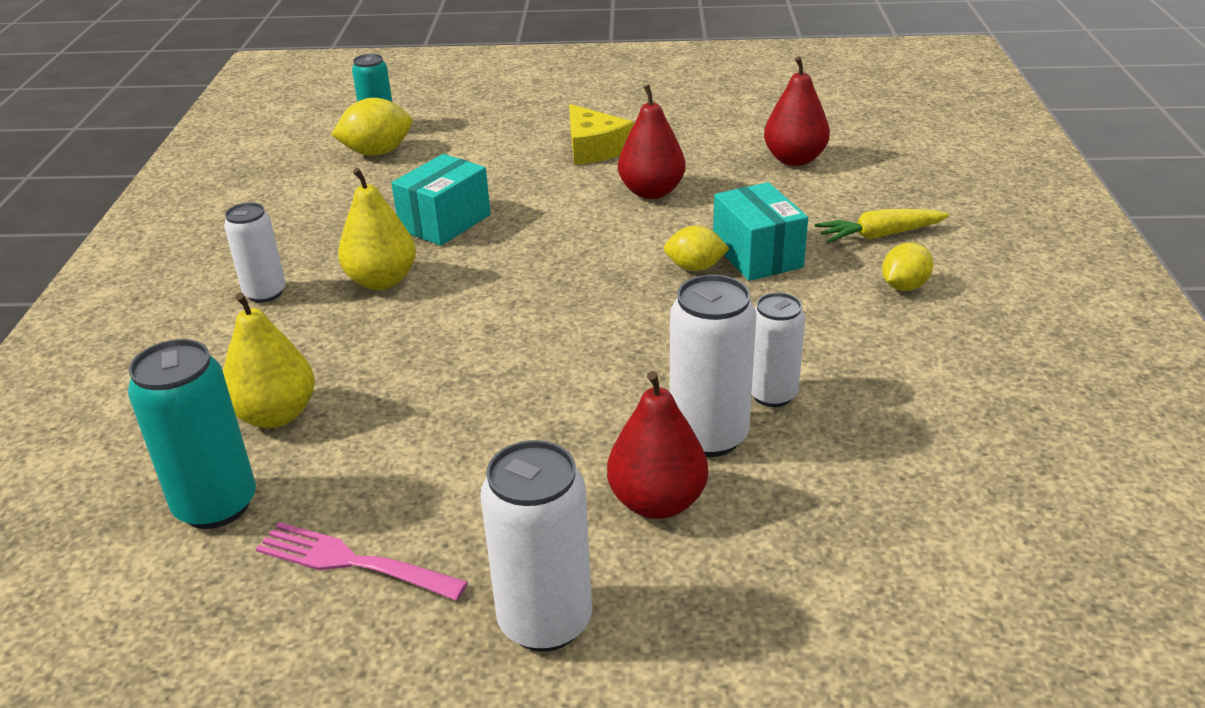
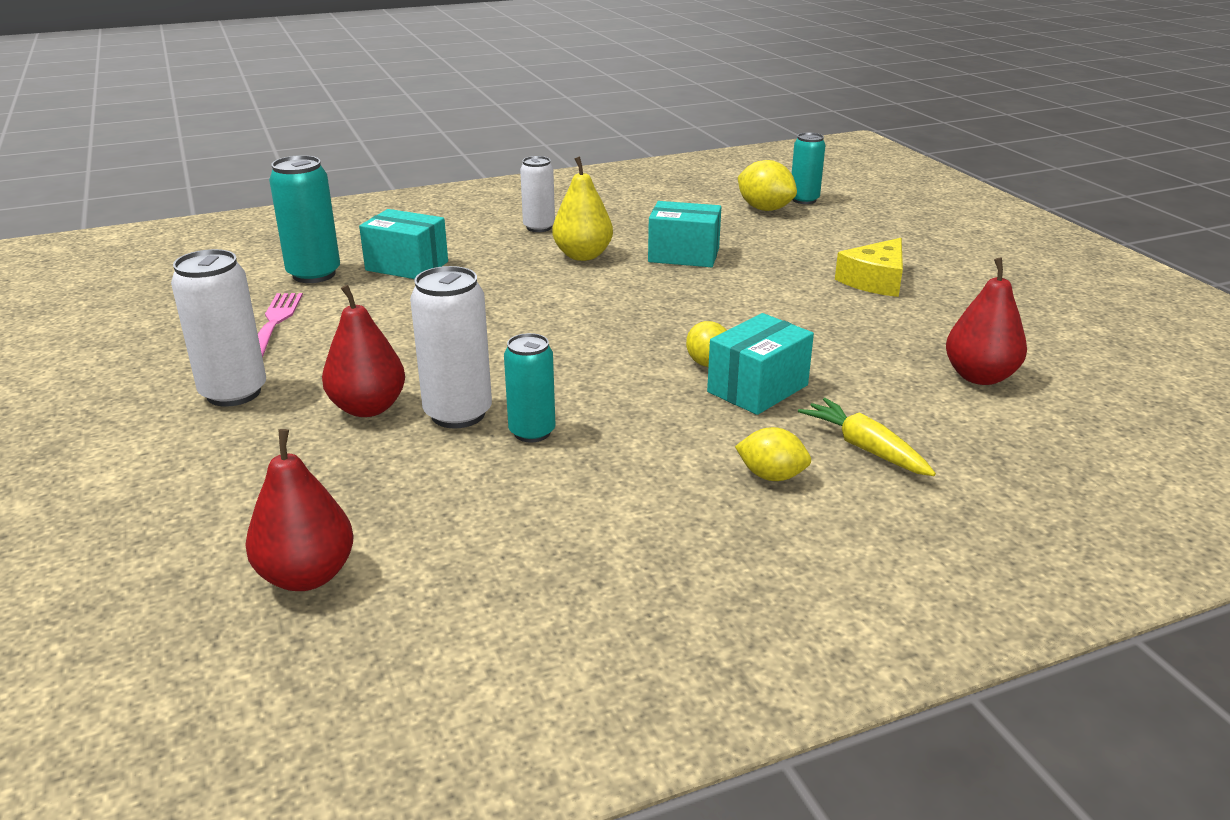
camera: 65 degrees right, 5 degrees down
(276, 415) = (407, 266): yellow pear -> turquoise box
(651, 192) = (823, 320): red pear -> red pear (307, 576)
(772, 394) = (532, 432): white can -> turquoise can

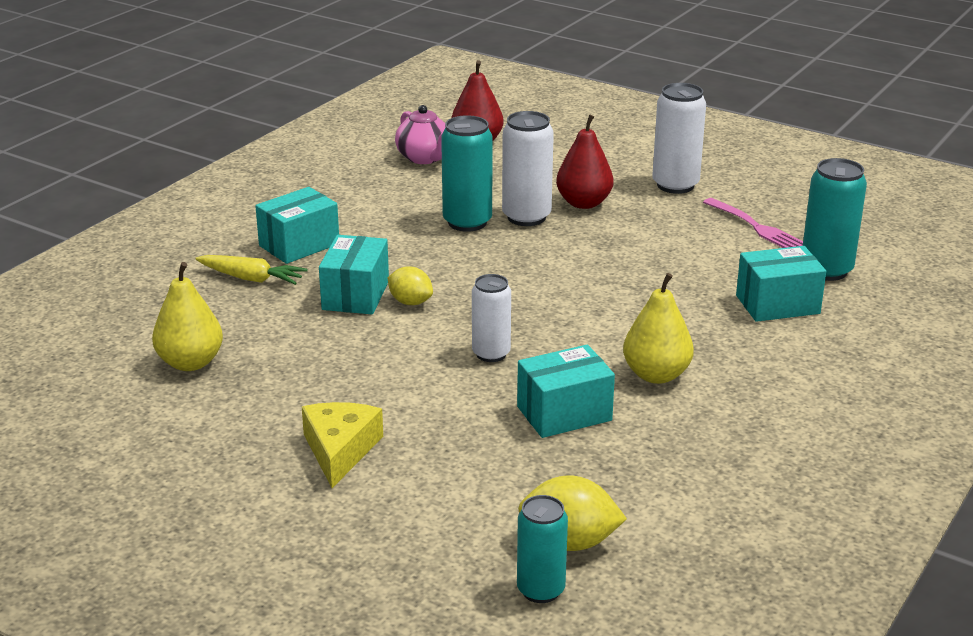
camera: 145 degrees right, 0 degrees up
(431, 573) = (424, 158): none -> pink teapot
(532, 432) = (467, 222): turquoise can -> turquoise can, size x1.50
(539, 227) = (760, 398): white can -> white can (491, 354)
(771, 476) = (299, 245): yellow lemon -> turquoise box
(979, 377) = (190, 363): red pear -> yellow pear

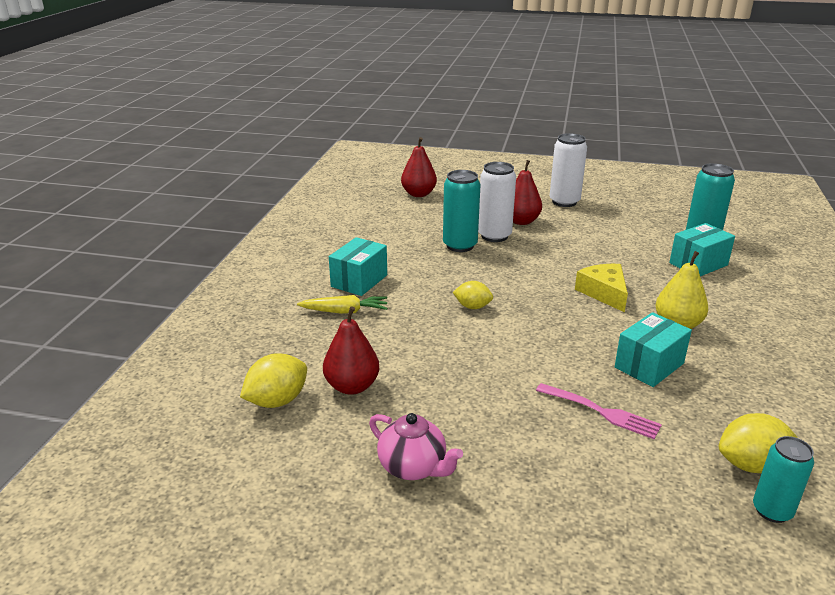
camera: 20 degrees left, 0 degrees up
(99, 361) = (277, 401): none -> yellow lemon
(190, 363) = (352, 386): yellow pear -> red pear
(340, 450) = (525, 432): yellow cheese -> yellow cheese (604, 293)
(356, 295) = (430, 309): turquoise box -> none
(424, 158) = (394, 209): pink teapot -> pink teapot (413, 467)
(491, 354) = (560, 332): white can -> none
(755, 227) = (635, 219): pink fork -> pink fork (600, 412)

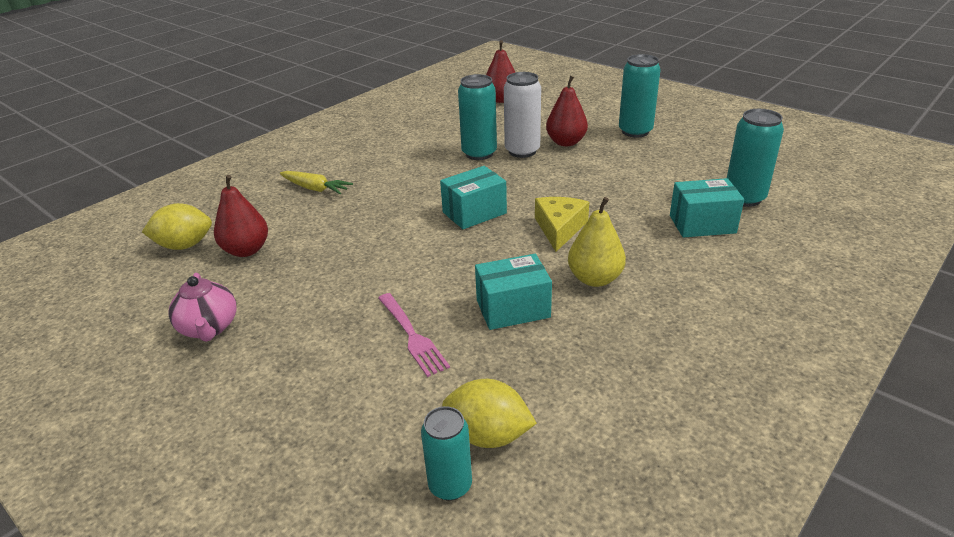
camera: 30 degrees right, 5 degrees up
(359, 281) = (357, 166): turquoise box -> turquoise box (474, 213)
(472, 307) = (420, 210): yellow lemon -> none
(564, 202) = (635, 131): white can -> turquoise can

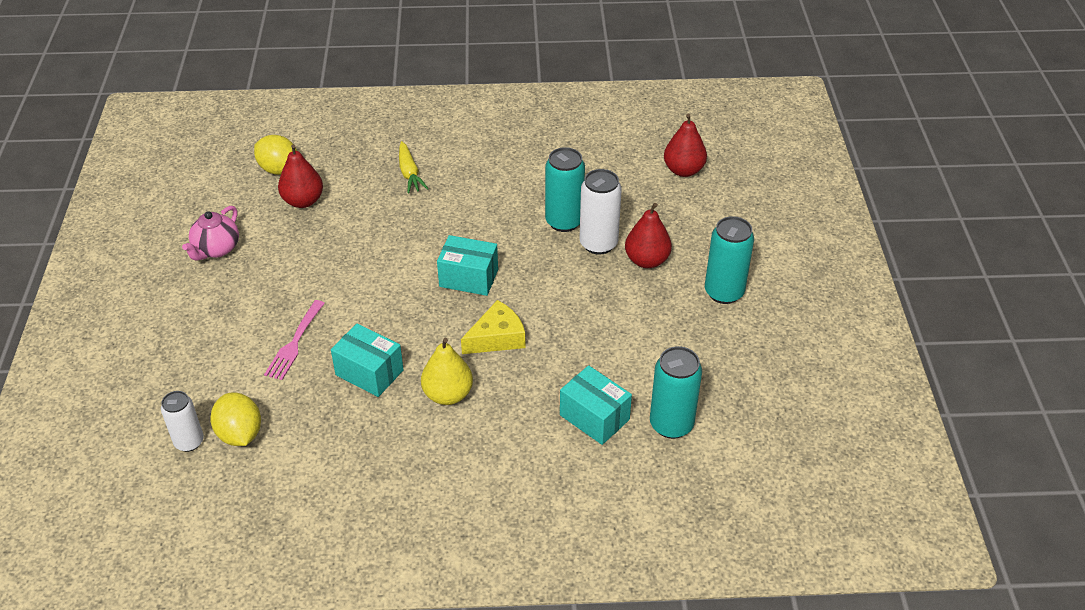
camera: 45 degrees right, 10 degrees up
(450, 485) = (189, 442): turquoise can -> white can

